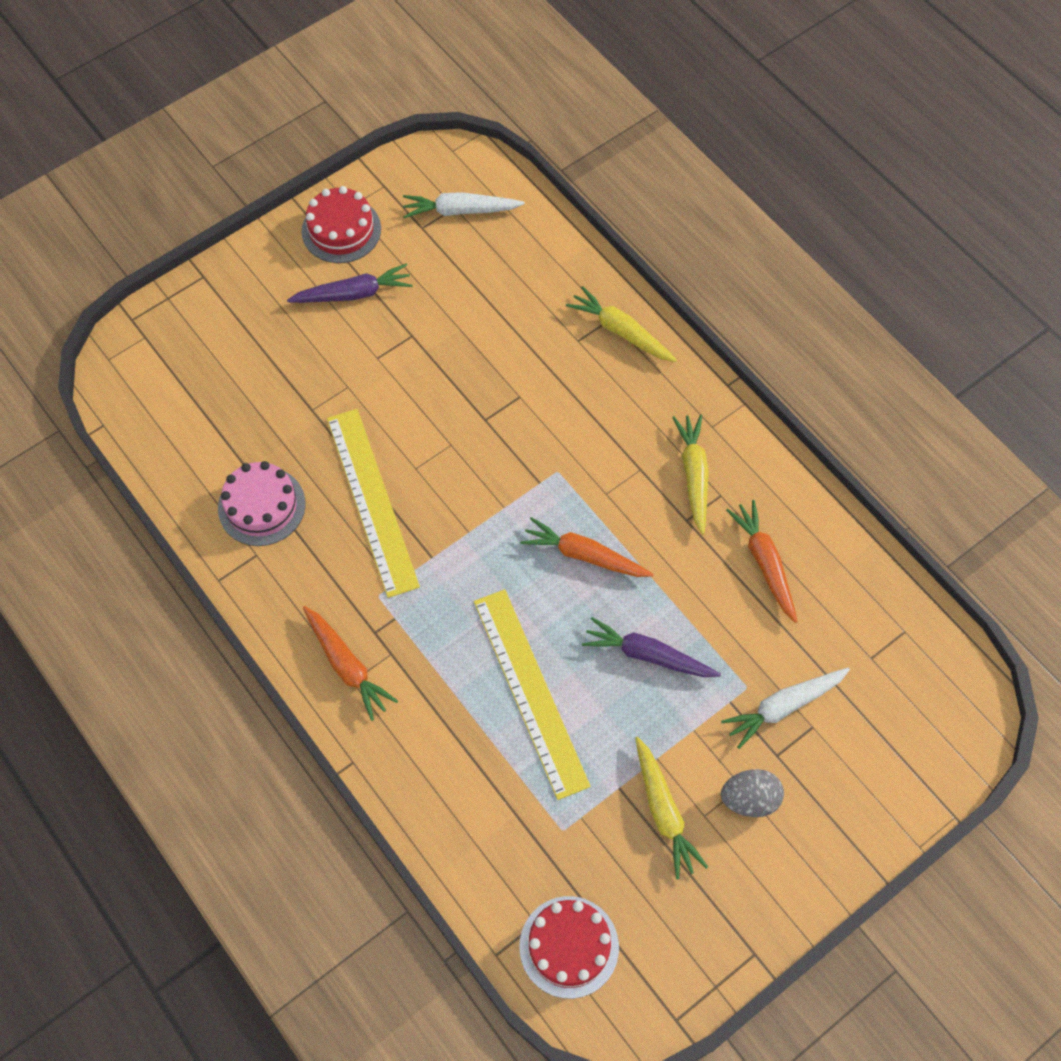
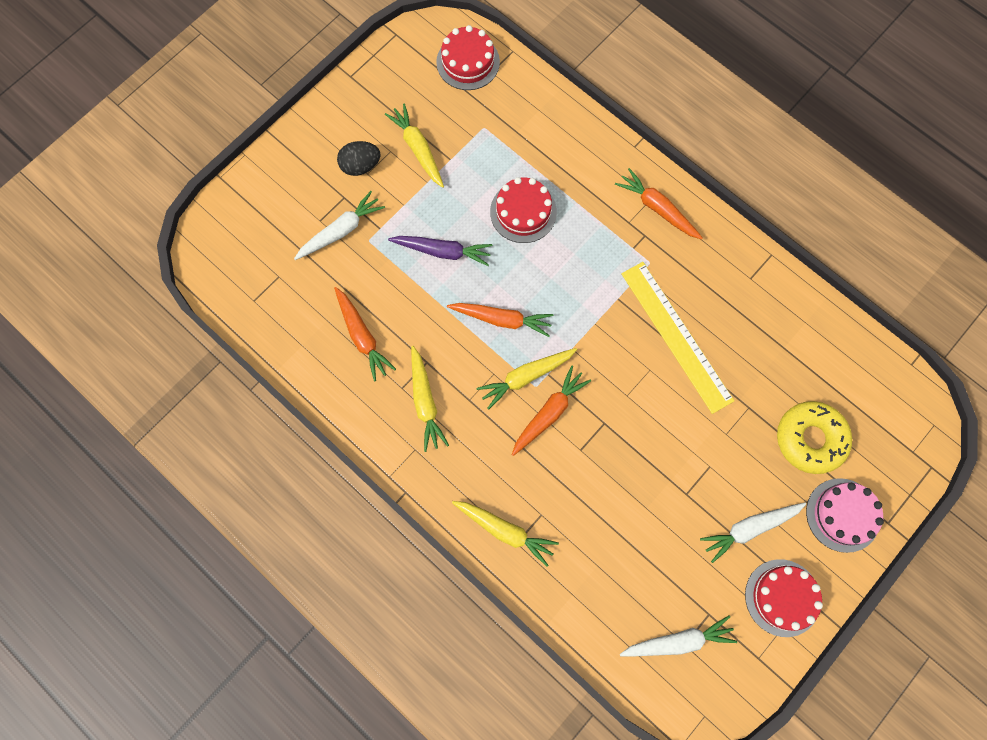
camera: 170 degrees right, 10 degrees up
(254, 367) = (810, 439): none -> yellow donut
(261, 506) = (760, 317): pink cake -> pink cake (842, 515)
(353, 294) = (749, 528): purple carrot -> white carrot
(530, 691) = (523, 212): yellow ruler -> red cake
(547, 440) = (549, 413): none -> orange carrot
(567, 483) = (526, 377): none -> yellow carrot
(749, 799) = (360, 166): grey egg -> black egg

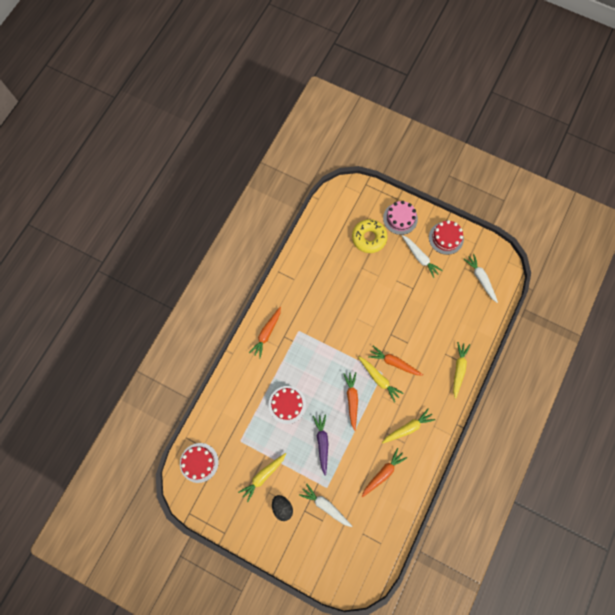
camera: 105 degrees left, 0 degrees up
(676, 336) = (335, 309): yellow ruler -> none

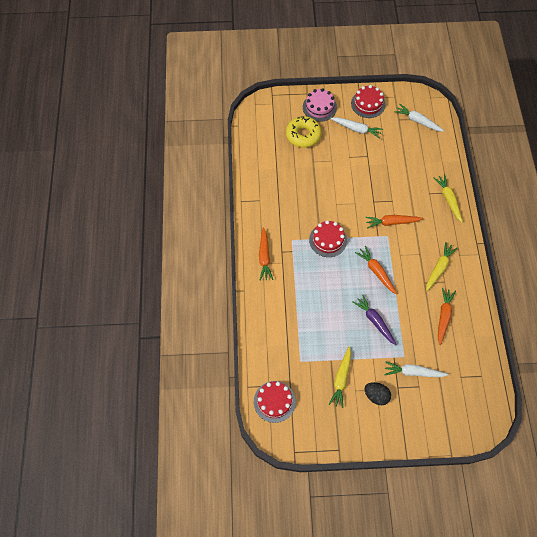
camera: 30 degrees left, 10 degrees down
(287, 404) = (322, 306): red cake -> red cake (328, 240)
(379, 379) = (388, 242): yellow carrot -> none

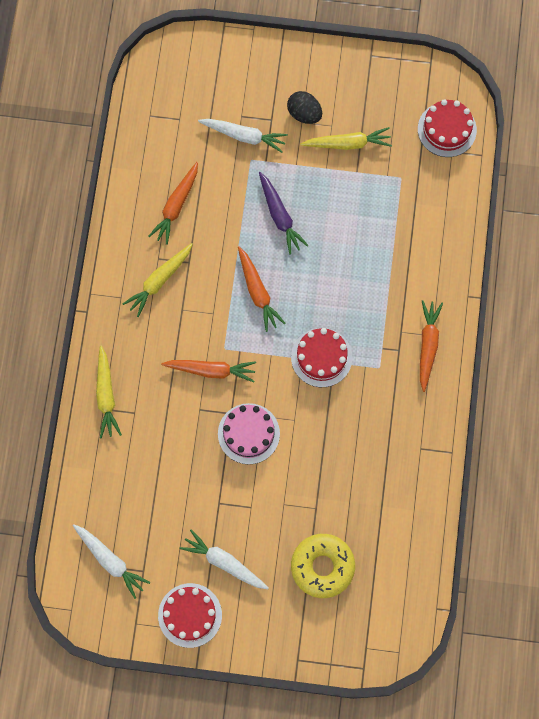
camera: 170 degrees left, 10 degrees up
(319, 107) = (280, 623): pink cake -> pink cake (248, 433)
(341, 379) = (348, 143): yellow carrot -> yellow carrot turned 60 degrees clockwise

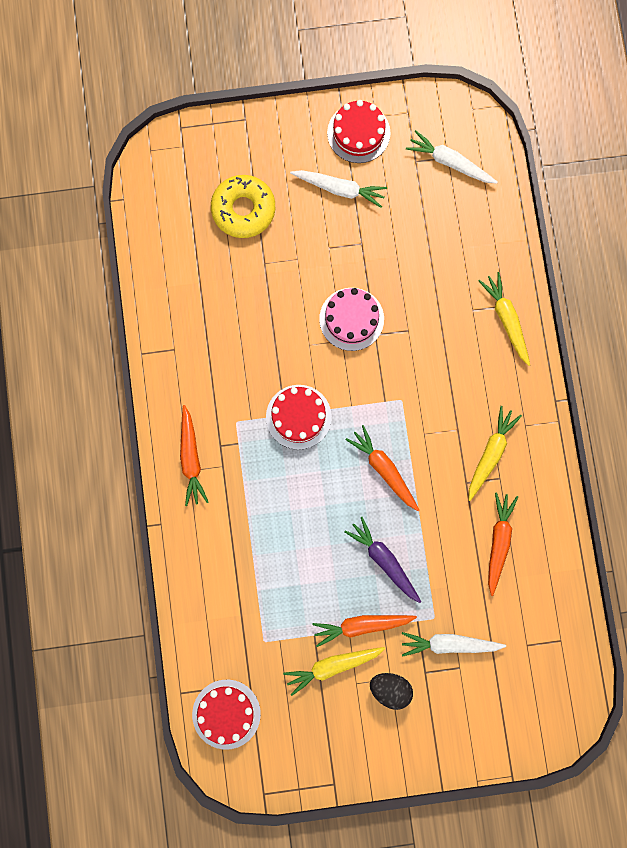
camera: 165 degrees right, 5 degrees up
(211, 370) = (408, 373): orange carrot -> orange carrot (361, 626)

